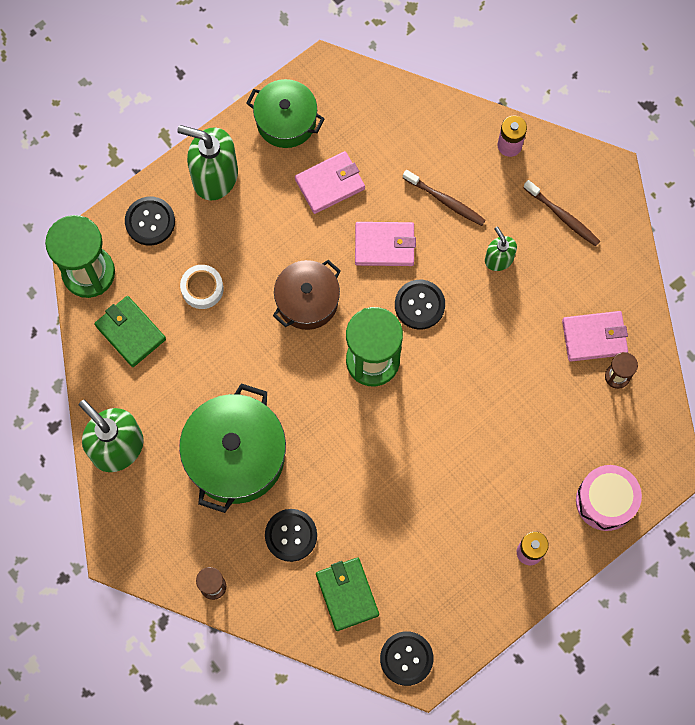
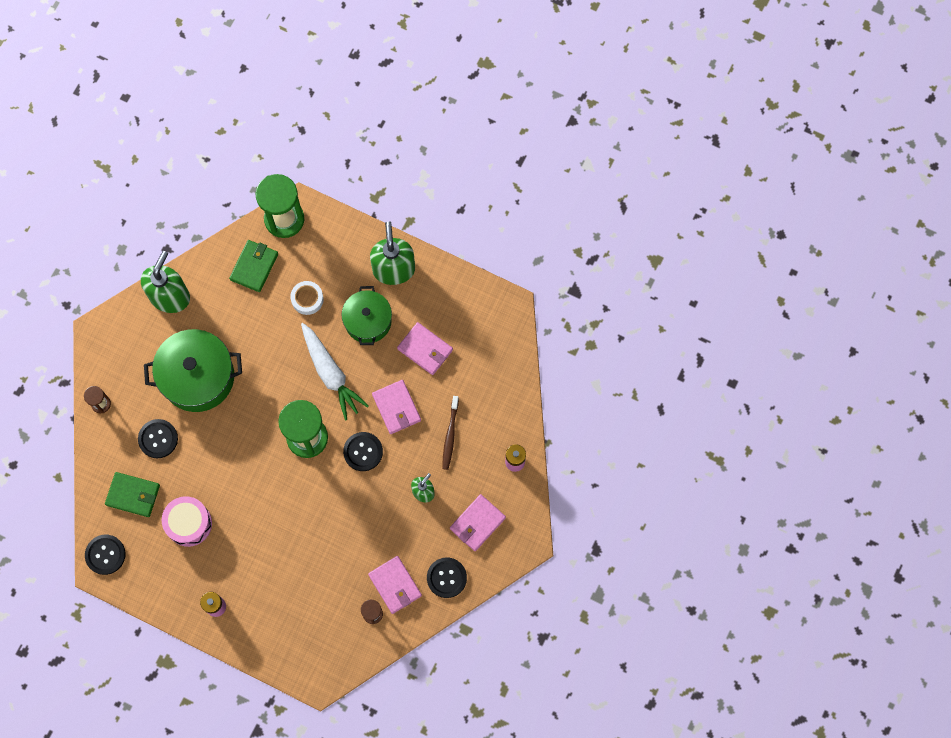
camera: 65 degrees right, 0 degrees up
(150, 221) = (340, 242): black button -> black button (446, 578)
(286, 121) = (458, 298): green pot -> green pot (368, 321)
(307, 301) = (331, 373): brown pot -> white carrot
(347, 594) = (133, 495): green wallet -> green wallet turned 60 degrees clockwise
(562, 216) = (477, 523): brown toothbrush -> pink wallet
(605, 501) = (276, 644): pink drum -> pink drum (189, 523)

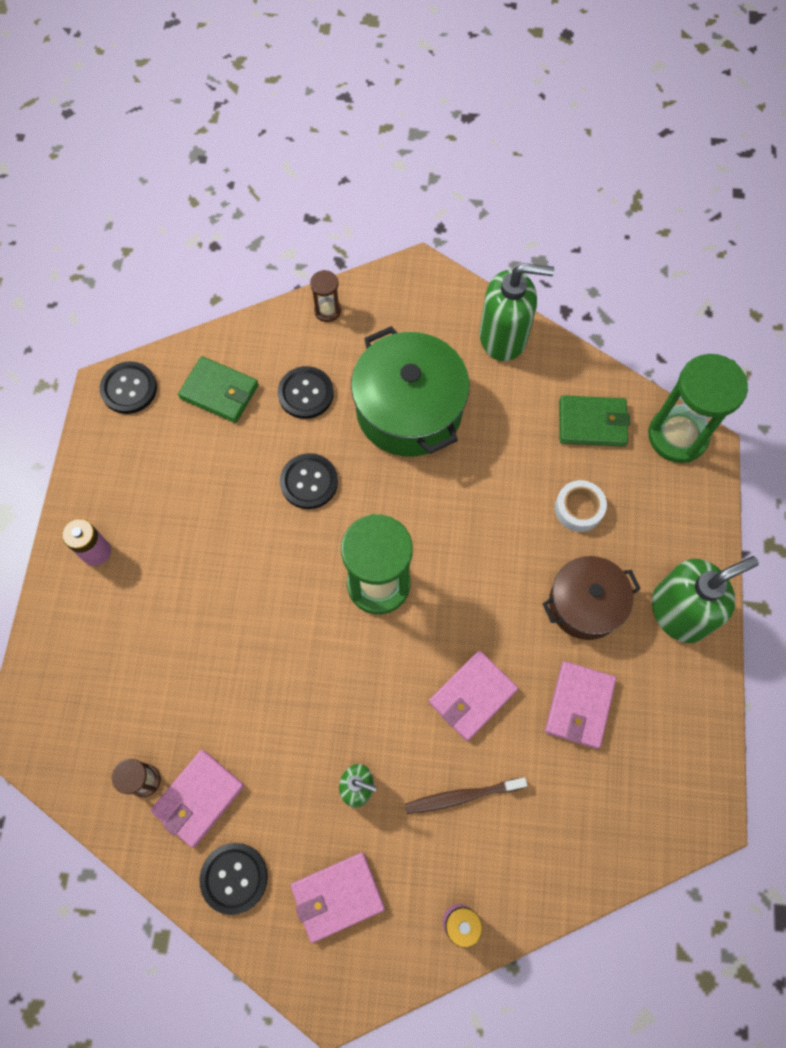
camera: 70 degrees right, 5 degrees down
(133, 495) = (219, 392): green wallet -> green wallet turned 60 degrees counterclockwise
(189, 523) = (202, 474): pink drum -> none
(331, 373) = (485, 581): white carrot -> none
(363, 452) = (387, 671): black button -> black button (309, 482)
(368, 321) = (585, 604): green pot -> brown pot
(477, 523) = (337, 896): pink wallet -> pink wallet turned 45 degrees counterclockwise

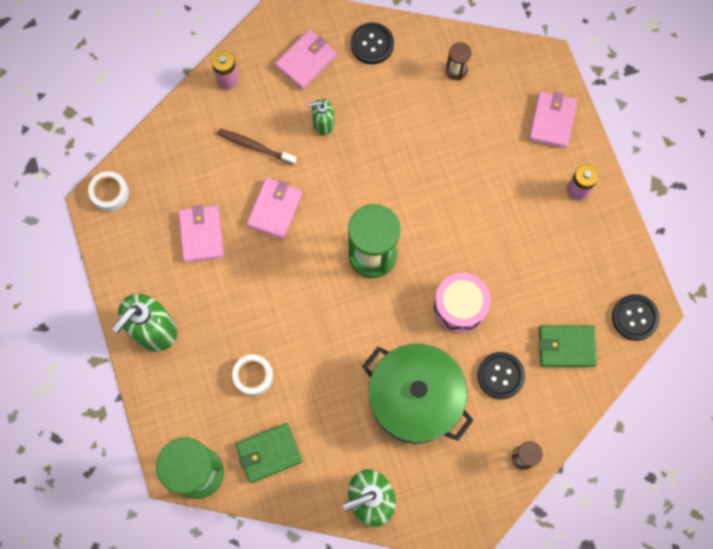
camera: 155 degrees right, 5 degrees up
(198, 798) = (417, 75): pink wallet -> pink wallet (552, 121)
(309, 482) = (460, 306): black button -> pink drum
(462, 796) = (255, 147): brown toothbrush -> brown toothbrush turned 120 degrees counterclockwise
(585, 604) = (222, 305): brown pot -> none
(683, 820) = (110, 193): none -> white tape

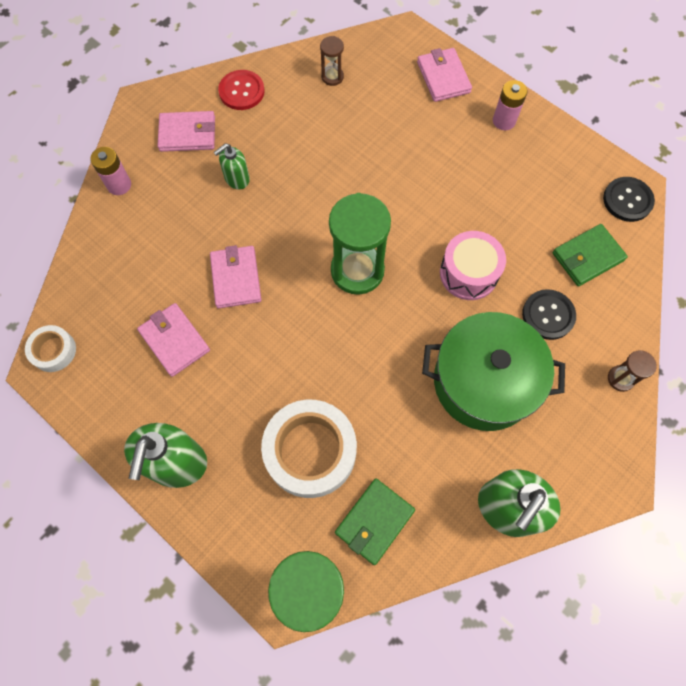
camera: 30 degrees left, 5 degrees down
(253, 376) = (310, 451): white tape -> white tape, size x1.96
(255, 147) = (182, 231): brown toothbrush -> none
(306, 61) = (187, 134): pink wallet -> pink wallet turned 75 degrees clockwise
(372, 44) = (241, 91): black button -> red button

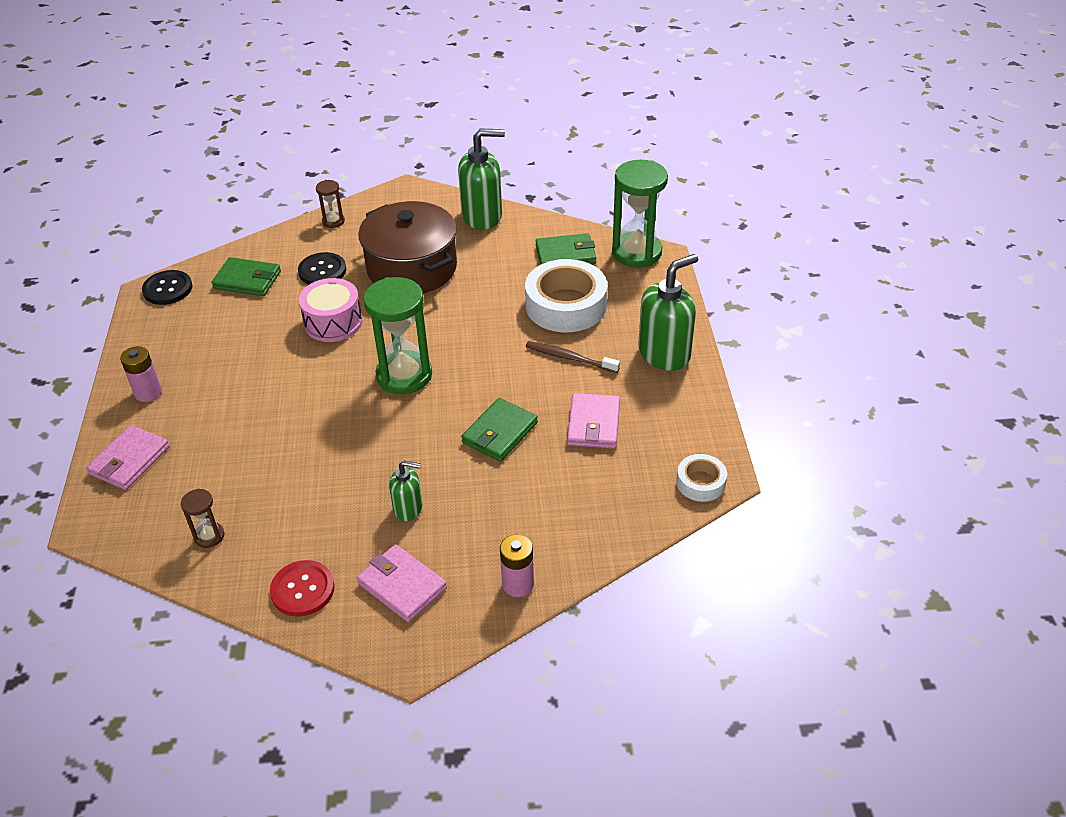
camera: 135 degrees left, 25 degrees down
(236, 278) = (500, 432): pink wallet -> green wallet
(251, 392) = (570, 358): none -> brown toothbrush
(484, 381) = (412, 268): green pot -> brown pot

